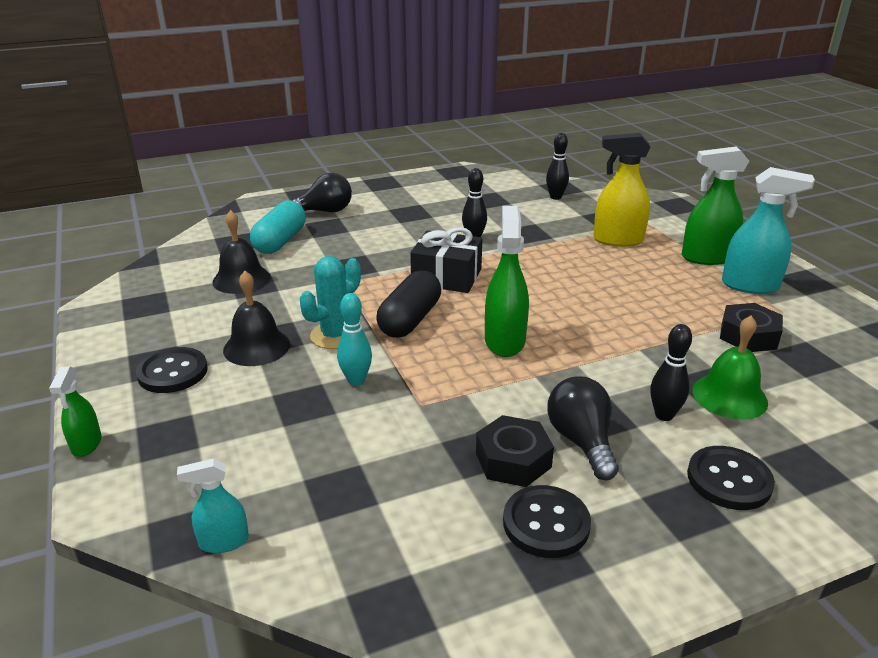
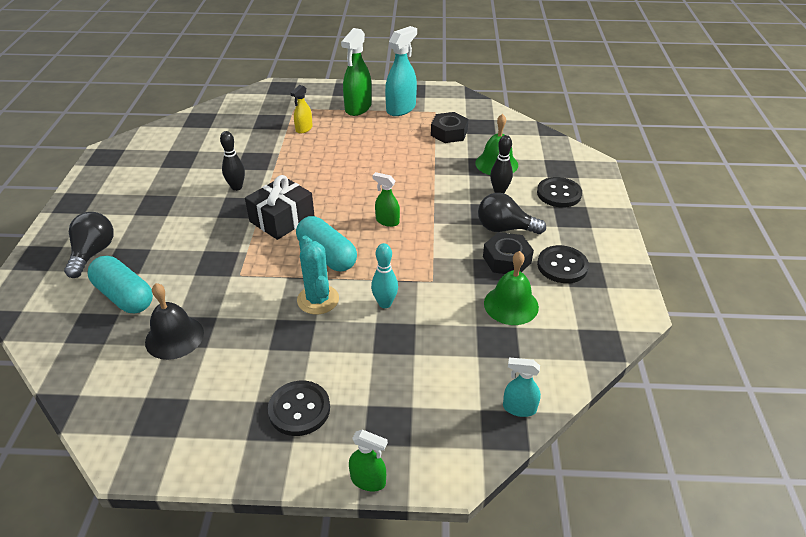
camera: 65 degrees left, 10 degrees up
(223, 541) = (519, 408): turquoise spray bottle -> turquoise spray bottle turned 90 degrees clockwise
(256, 347) = (299, 348): black bell -> none
(410, 320) = (327, 255): black capsule -> turquoise capsule
(419, 487) = (511, 305): none -> green bell
(504, 341) = (387, 221): green spray bottle -> green spray bottle, size x0.56
(555, 197) = (213, 128): black bowling pin -> none
(617, 240) = (304, 129): yellow spray bottle -> yellow spray bottle, size x0.56

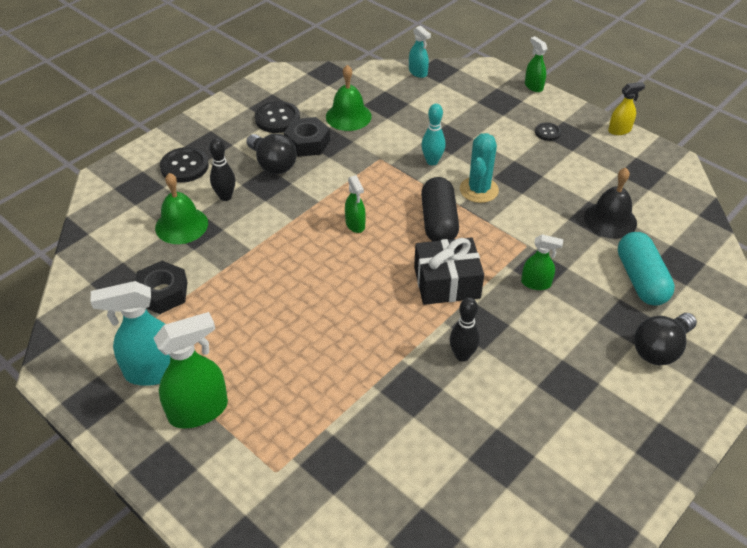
camera: 140 degrees left, 5 degrees up
(213, 250) = (536, 283): none -> green spray bottle
(299, 409) = (547, 132): black button -> black button, size x0.56
(304, 129) = (305, 413): yellow spray bottle -> yellow spray bottle (619, 130)
(327, 255) = (438, 222): turquoise capsule -> black capsule

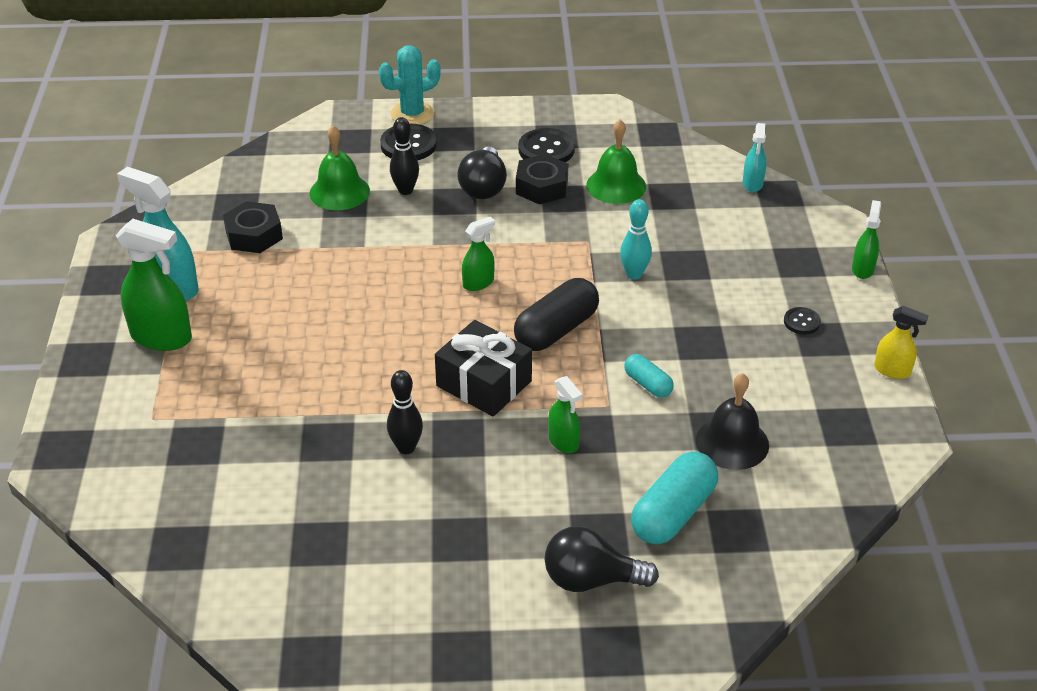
camera: 45 degrees right, 5 degrees down
(355, 224) = (478, 283): green spray bottle -> green spray bottle turned 150 degrees counterclockwise
(479, 190) = (639, 328): turquoise cactus -> turquoise cactus (412, 114)
(528, 218) = (648, 384): none -> turquoise capsule

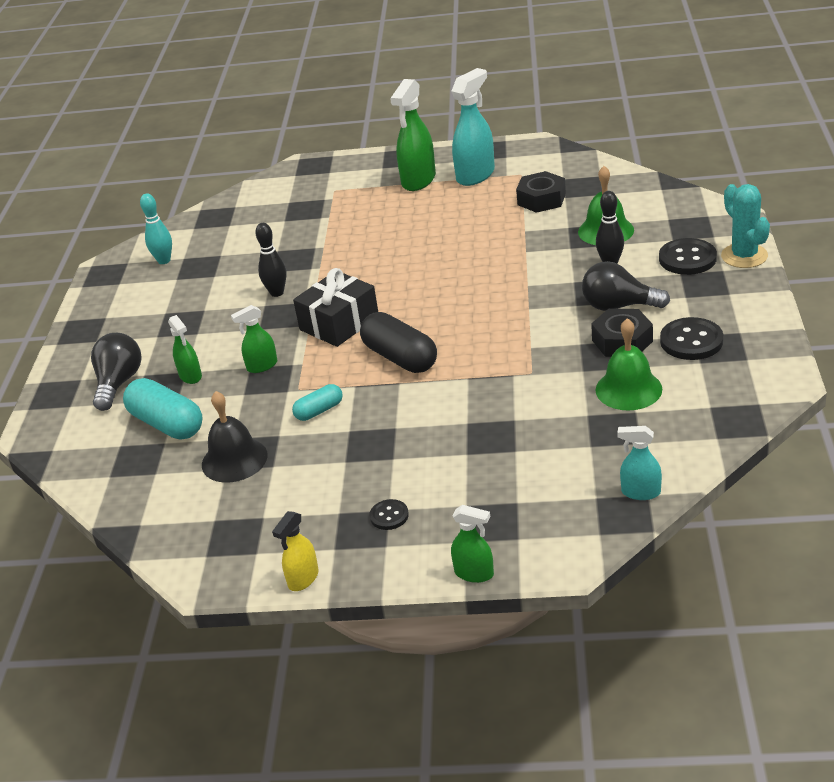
camera: 100 degrees right, 5 degrees down
(478, 283) = (470, 312): green spray bottle -> green spray bottle (190, 376)
(634, 274) = (476, 402): turquoise bowling pin -> turquoise bowling pin (164, 260)

